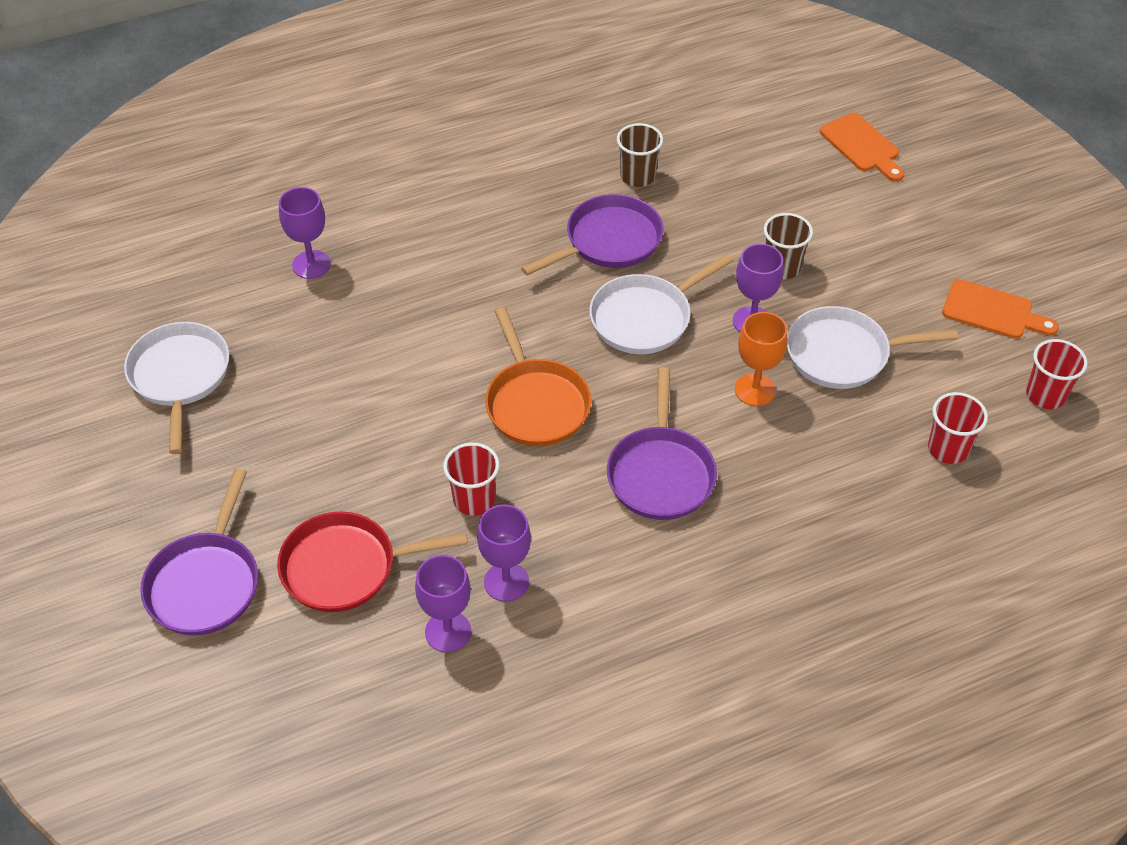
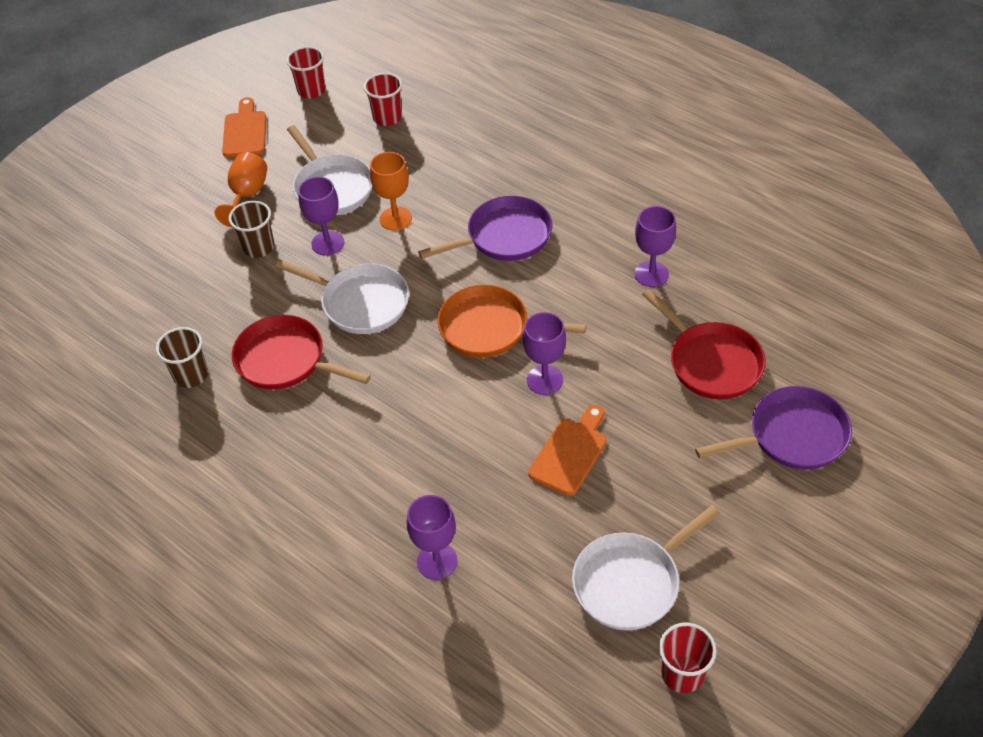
camera: 115 degrees left, 0 degrees up
(448, 632) = (711, 285): purple goblet -> purple goblet (545, 380)
(474, 499) = (601, 321): red cup -> red cup (682, 674)
(535, 403) = (490, 328): orange pan -> orange pan turned 120 degrees counterclockwise
(608, 241) = (285, 360): purple pan -> red pan
(862, 146) = (84, 250): orange cutting board -> orange cutting board (570, 453)
(873, 282) = (247, 196): none -> orange goblet

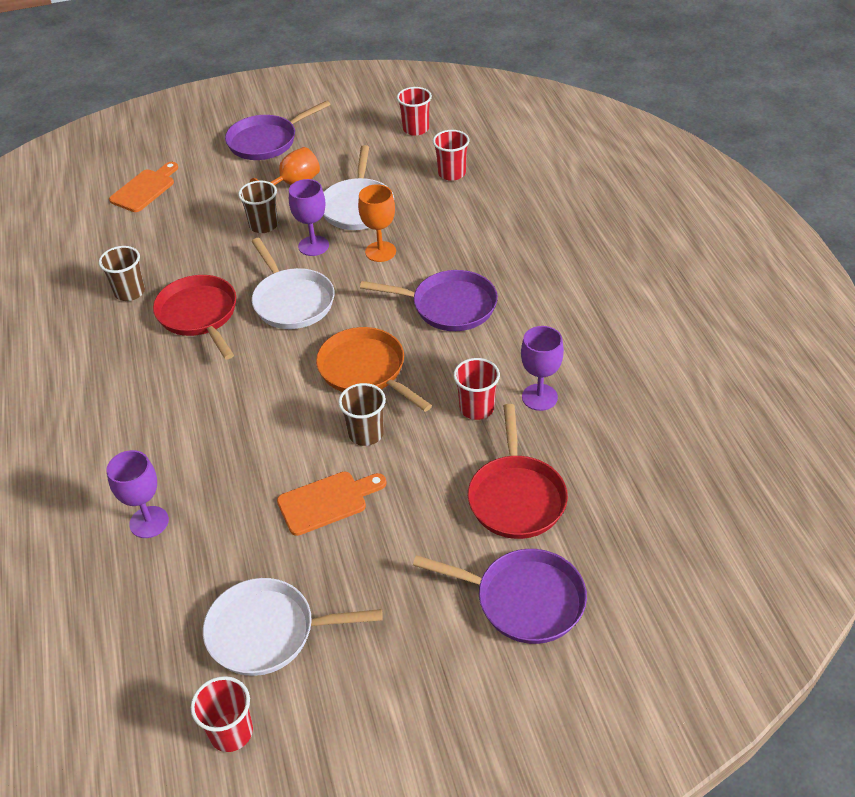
camera: 35 degrees right, 5 degrees down
(174, 166) = (266, 141): none -> purple pan
(245, 132) = (338, 138): orange cutting board -> orange cutting board (145, 189)
(545, 380) = (366, 434): purple goblet -> brown cup
(612, 309) = (477, 408): none -> red cup

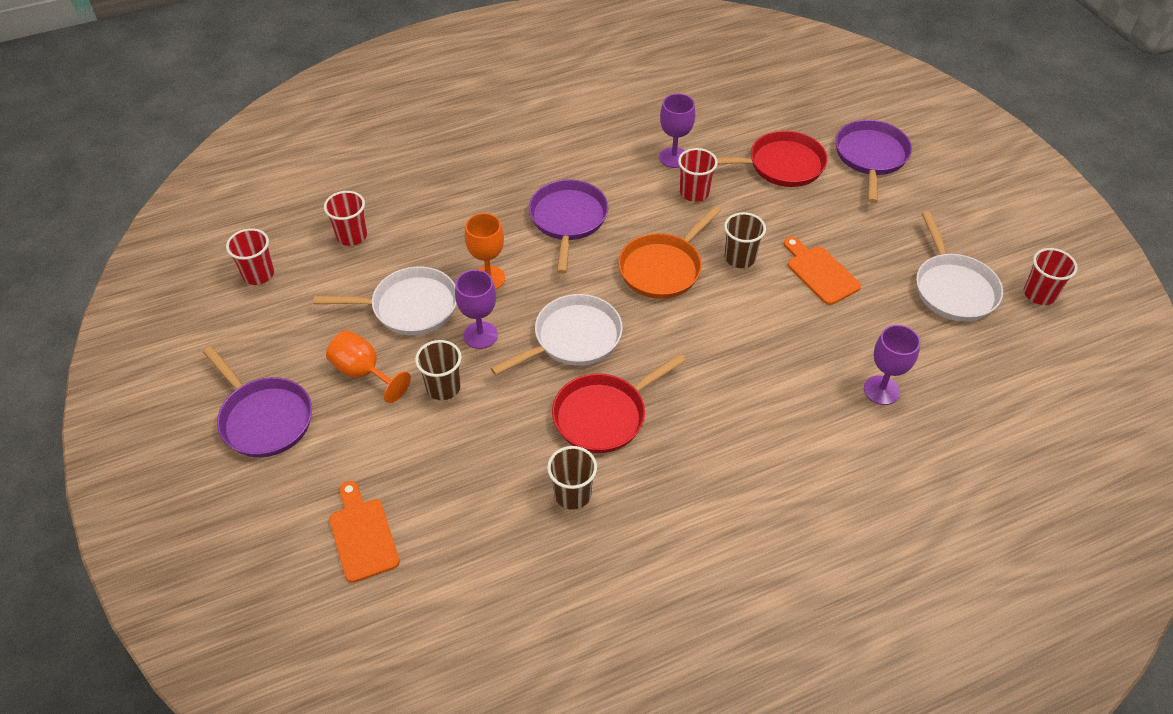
camera: 100 degrees left, 5 degrees up
(145, 189) = (362, 535): orange cutting board -> orange cutting board turned 45 degrees clockwise

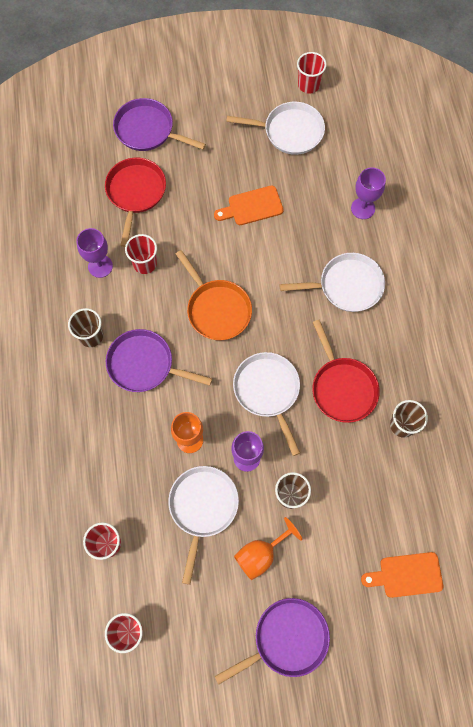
camera: 75 degrees left, 20 degrees up
(740, 258) = (222, 254): brown cup -> brown cup (91, 336)
(753, 393) = (346, 286): none -> white pan

